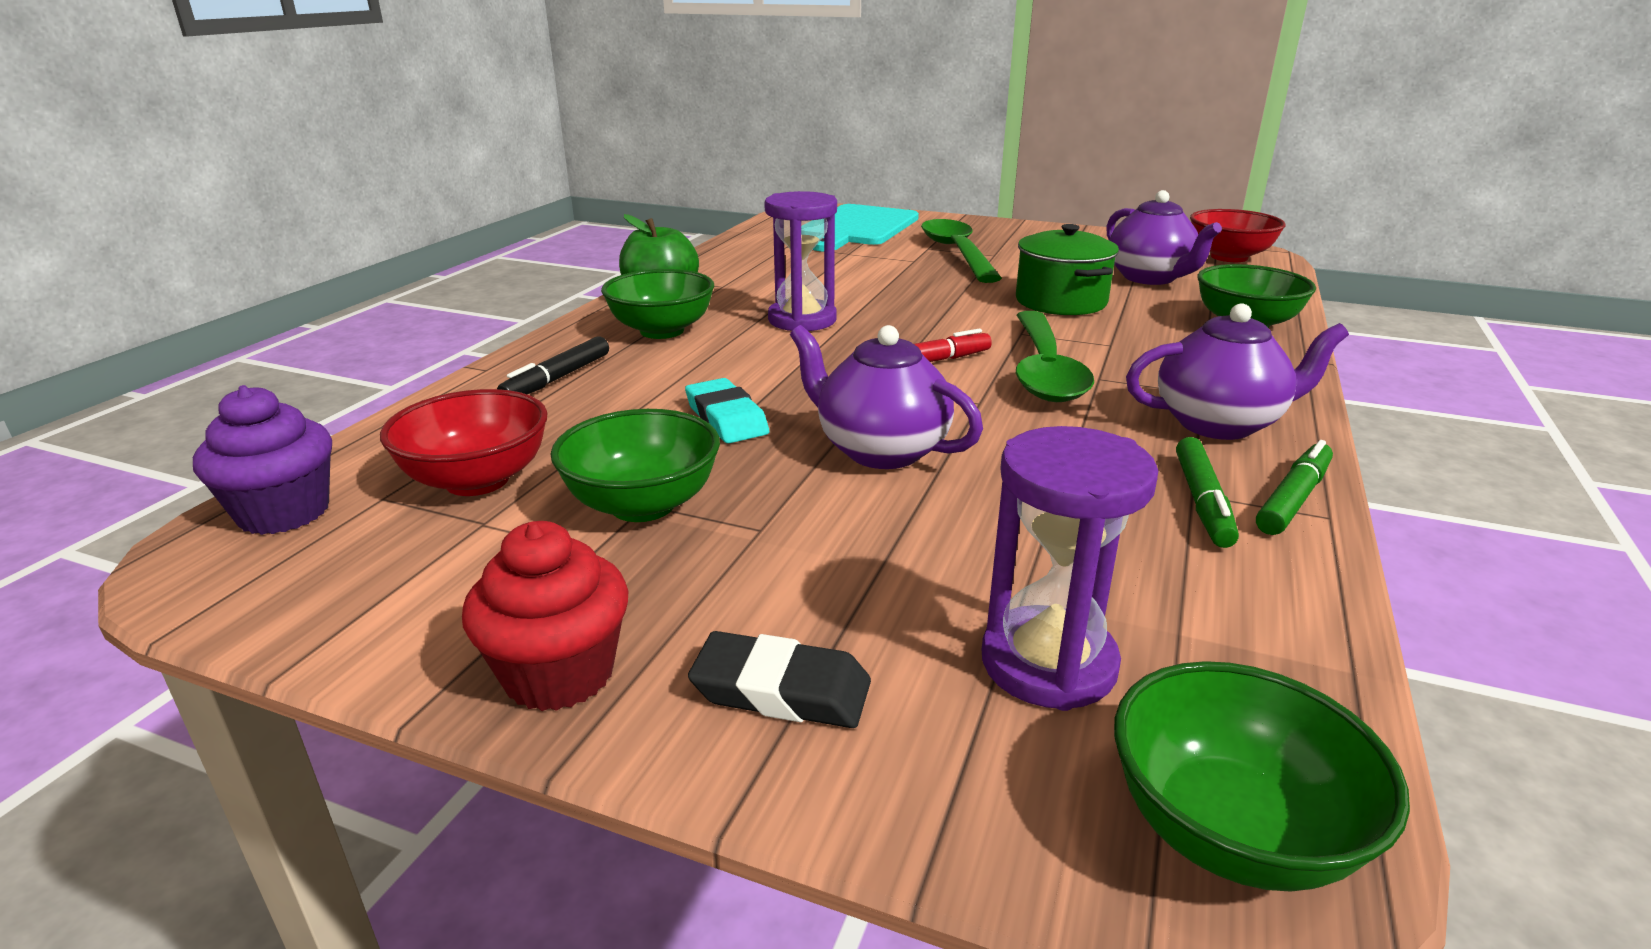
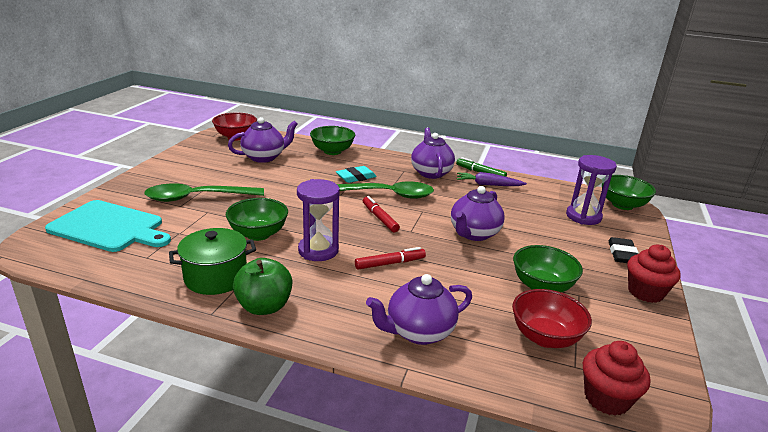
camera: 95 degrees left, 0 degrees up
(284, 512) = (606, 398): purple cupcake -> red cupcake
(557, 379) = (418, 332): black marker -> purple teapot
(662, 331) = (335, 300): green bowl -> green bowl (258, 234)
(726, 418) = (455, 270): turquoise eraser -> turquoise eraser (356, 177)
(757, 366) = (390, 263): none -> red marker
(1061, 302) = (296, 181): green pot -> green pot (216, 277)
(1202, 502) = (488, 185): green marker -> purple carrot

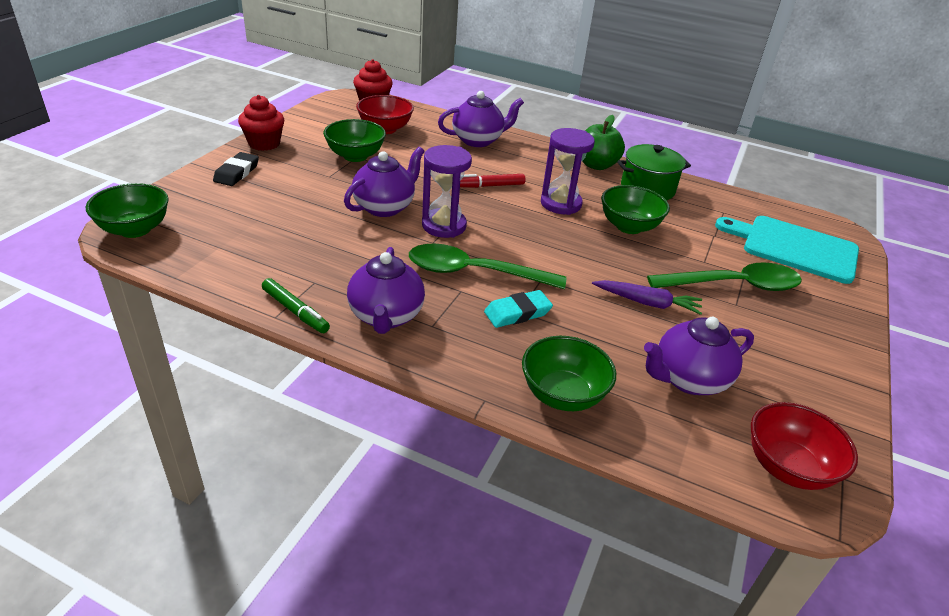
camera: 175 degrees left, 10 degrees up
(380, 218) = (491, 235): red marker -> none
(488, 185) = (304, 282): purple carrot -> purple carrot (647, 303)
(583, 216) = (220, 217): purple hourglass -> purple hourglass (444, 226)

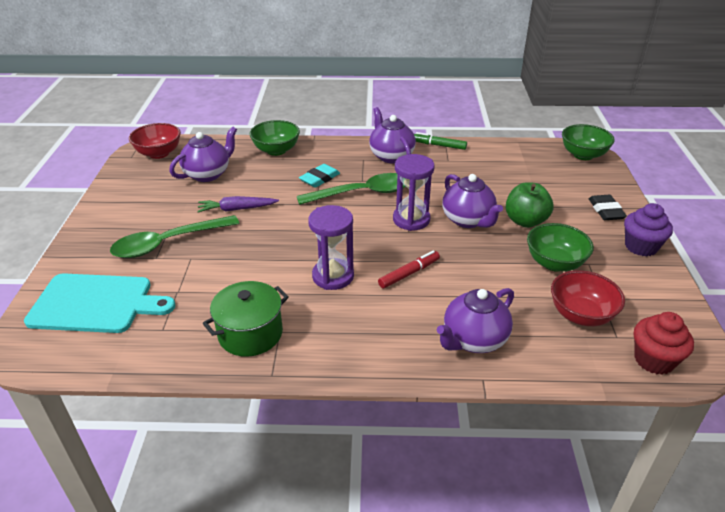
camera: 160 degrees right, 0 degrees up
(264, 143) = (641, 247): red cupcake -> purple cupcake
(385, 207) = (468, 220): purple teapot -> purple teapot turned 45 degrees counterclockwise
(596, 165) = (318, 353): green apple -> green apple (525, 221)
(629, 226) = (261, 272): green bowl -> none

